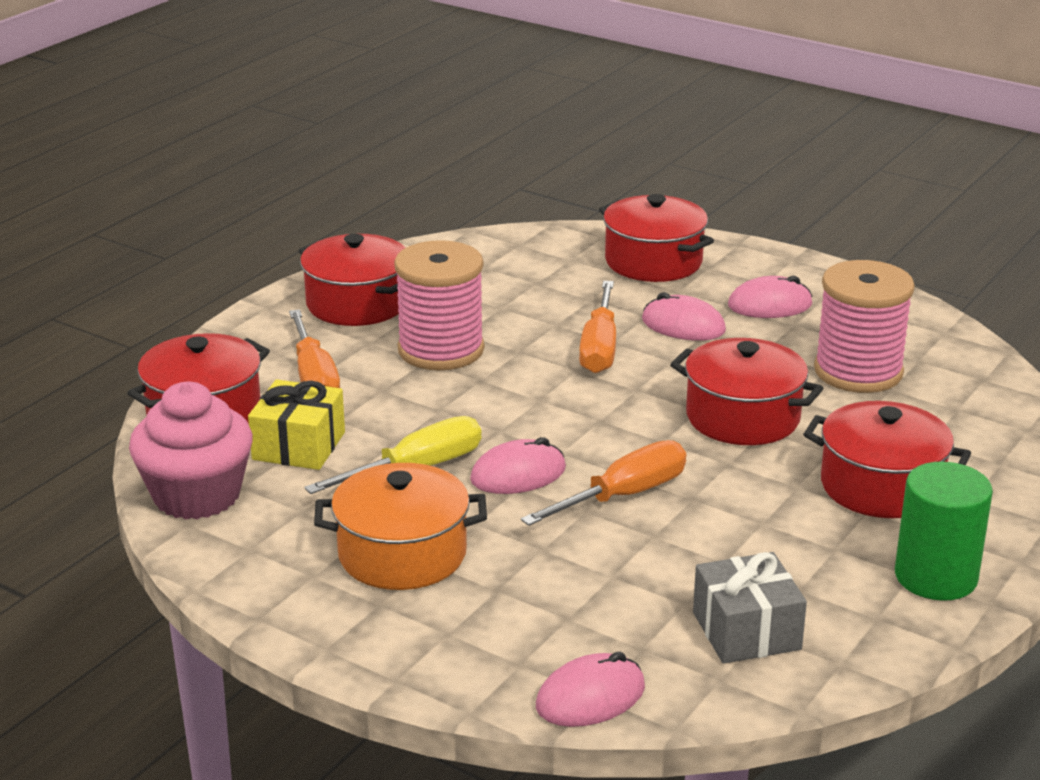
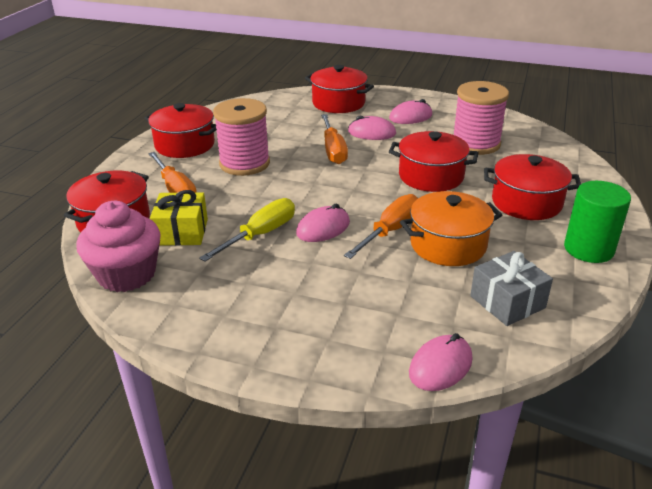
camera: 15 degrees left, 5 degrees up
(402, 554) = (276, 290): orange pot -> orange pot (448, 245)

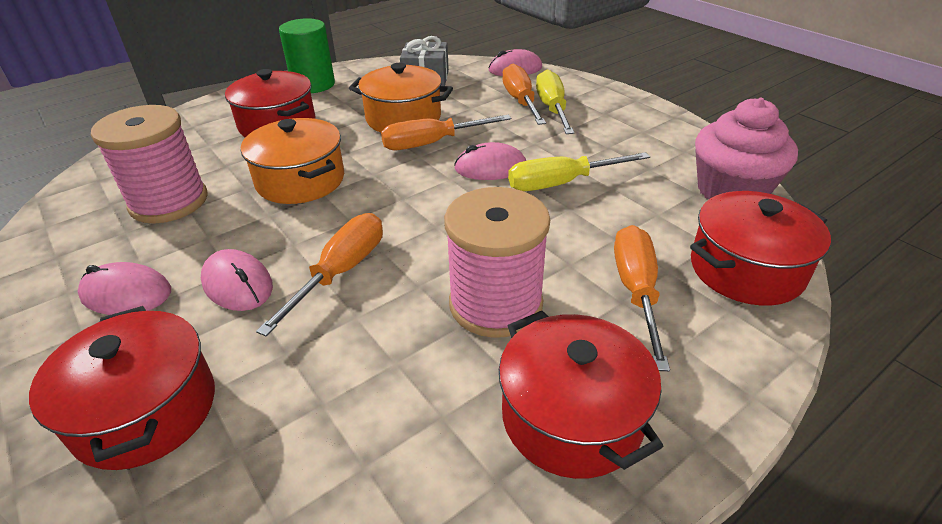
camera: 145 degrees left, 5 degrees up
(182, 232) = (652, 218): yellow gift -> none
(333, 311) = (552, 108): none -> yellow screwdriver
(374, 309) = (520, 101): none -> orange screwdriver
(431, 176) = (300, 180): red pot -> orange pot

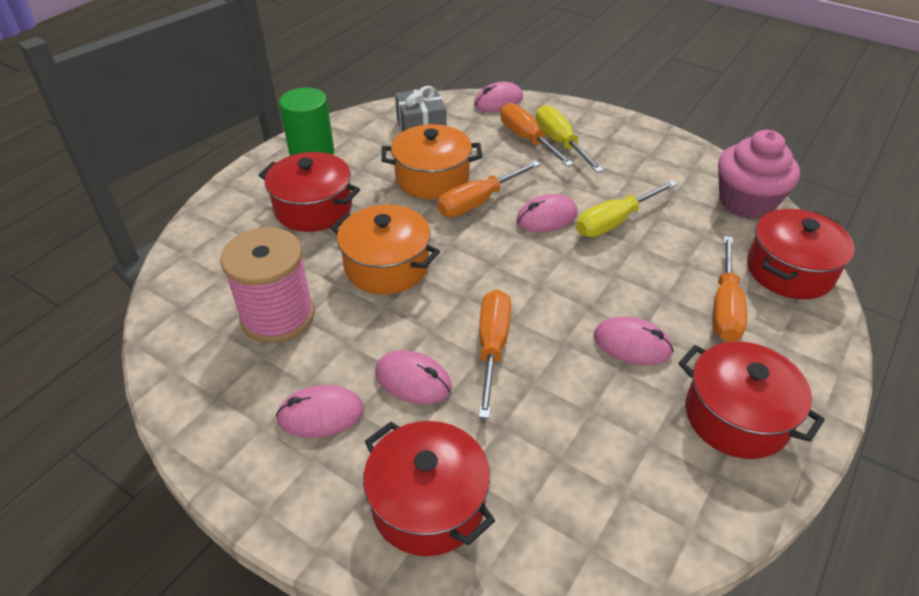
camera: 20 degrees left, 5 degrees up
(495, 304) = (632, 344): pink spool -> pink mouse
(636, 291) = (725, 307): orange screwdriver -> orange screwdriver turned 150 degrees counterclockwise

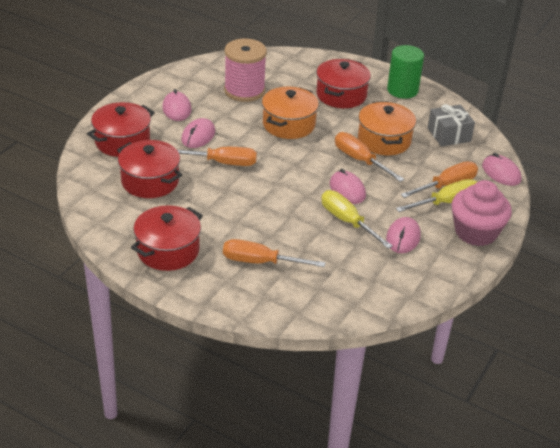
camera: 85 degrees right, 5 degrees down
(632, 344) = (225, 216): pink mouse -> pink mouse (403, 237)
(746, 202) = (384, 296): pink cupcake -> pink cupcake (476, 232)
(789, 271) = (301, 302): red pot -> red pot (150, 181)

